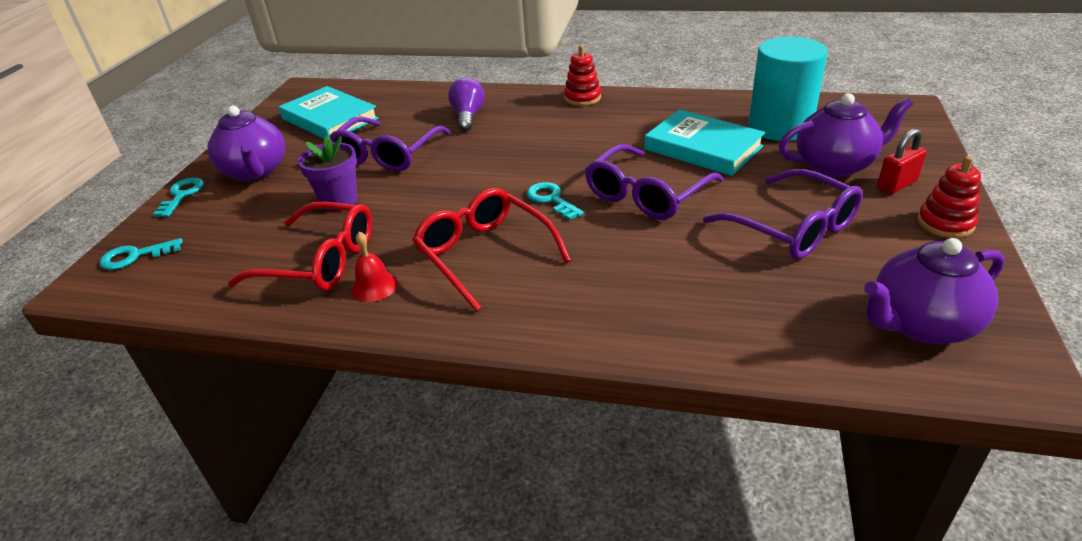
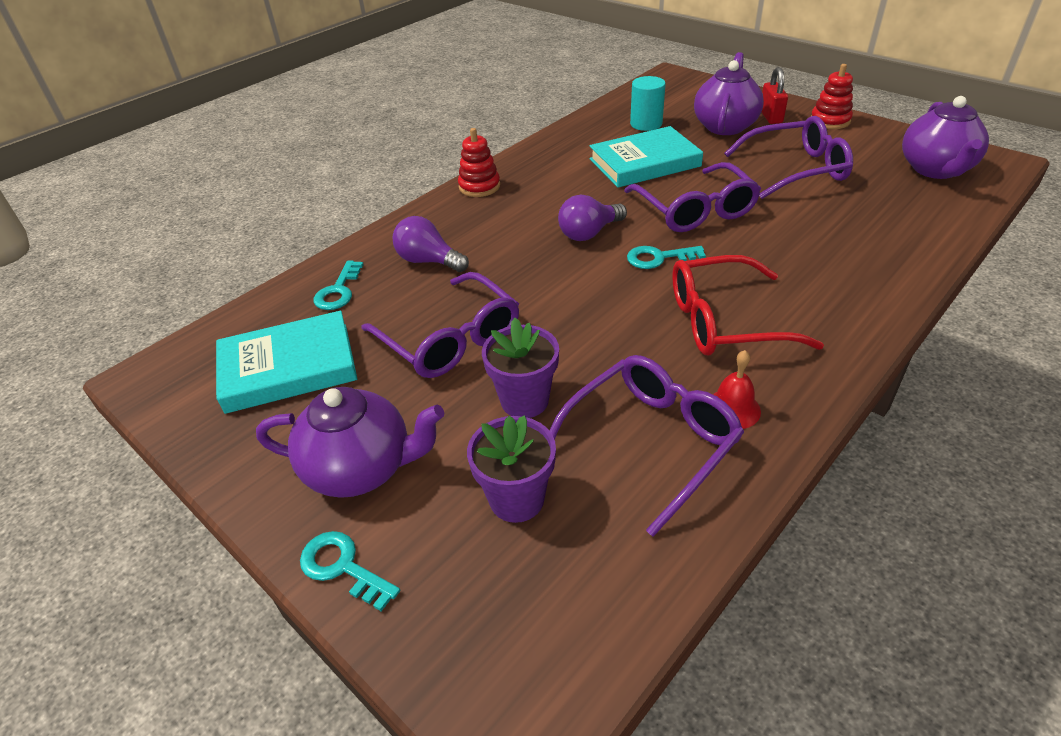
camera: 60 degrees left, 5 degrees up
(135, 256) = (485, 649): turquoise key -> turquoise key (338, 291)
(248, 228) = (516, 499): none -> purple flower pot
(319, 261) = (650, 443): red glasses -> purple glasses
(559, 160) = (589, 233): none -> purple light bulb
(779, 127) = (646, 124): turquoise cylinder -> turquoise cylinder, size x0.57

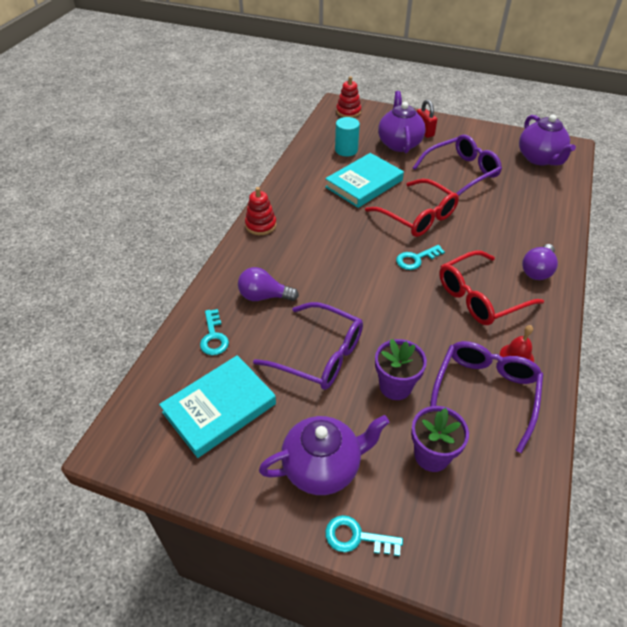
camera: 25 degrees left, 5 degrees up
(589, 233) = (361, 249): purple light bulb -> purple light bulb (537, 270)
(694, 209) = (417, 216): purple glasses -> red glasses
(830, 121) = (461, 129): red stacking toy -> red stacking toy (348, 112)

